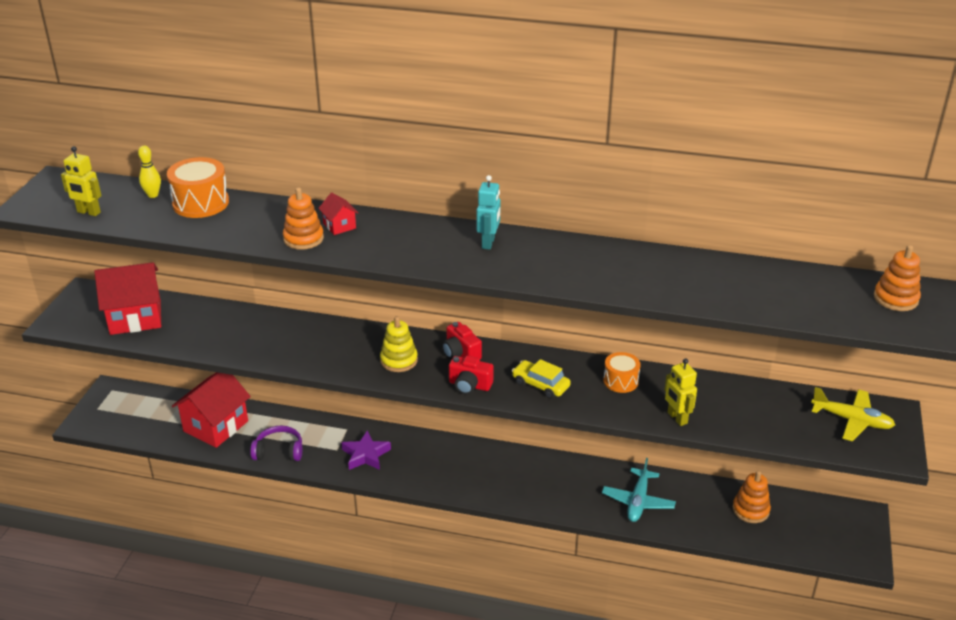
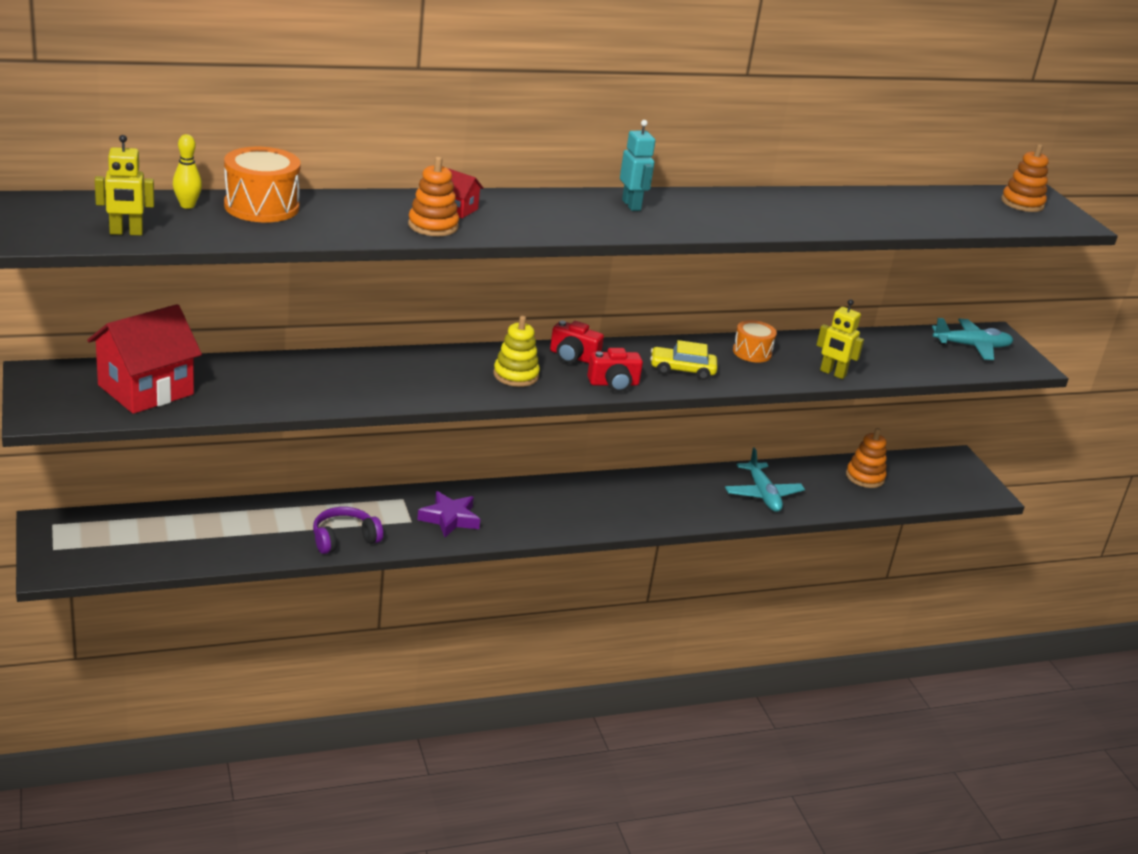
camera: 35 degrees left, 5 degrees down
(216, 426) = (238, 531): red house -> none
(852, 420) = (972, 346): yellow plane -> turquoise plane

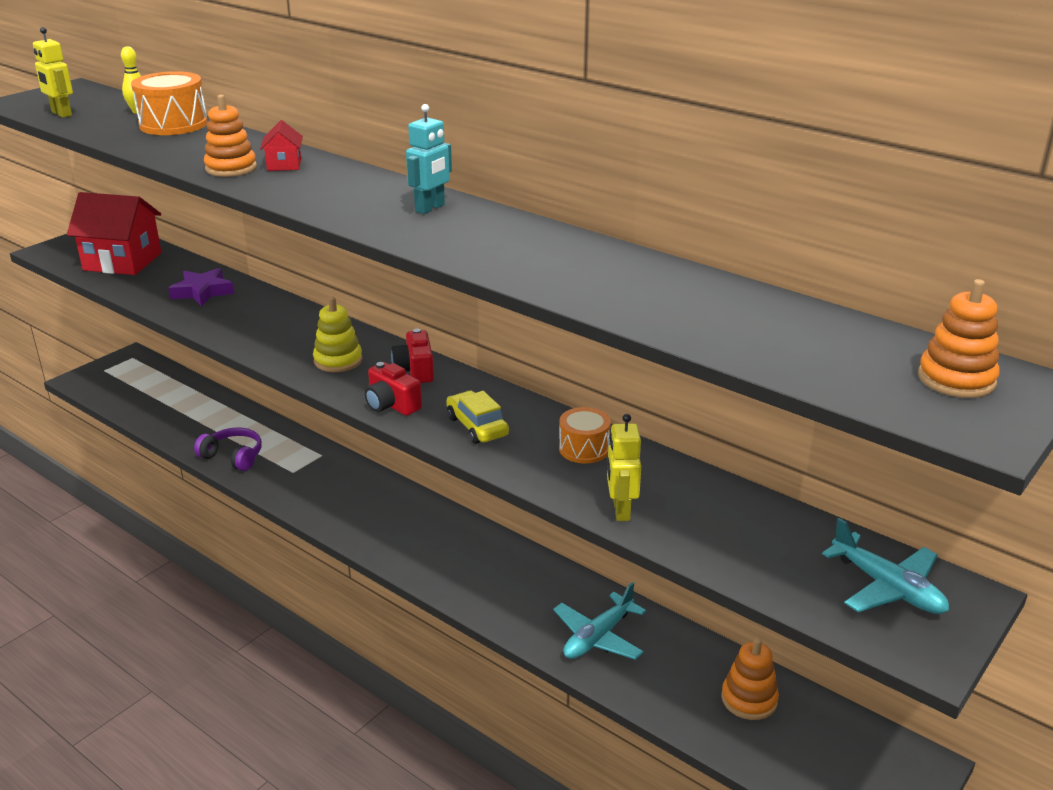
camera: 60 degrees right, 0 degrees up
(449, 518) = (318, 486): purple star -> purple star (203, 292)

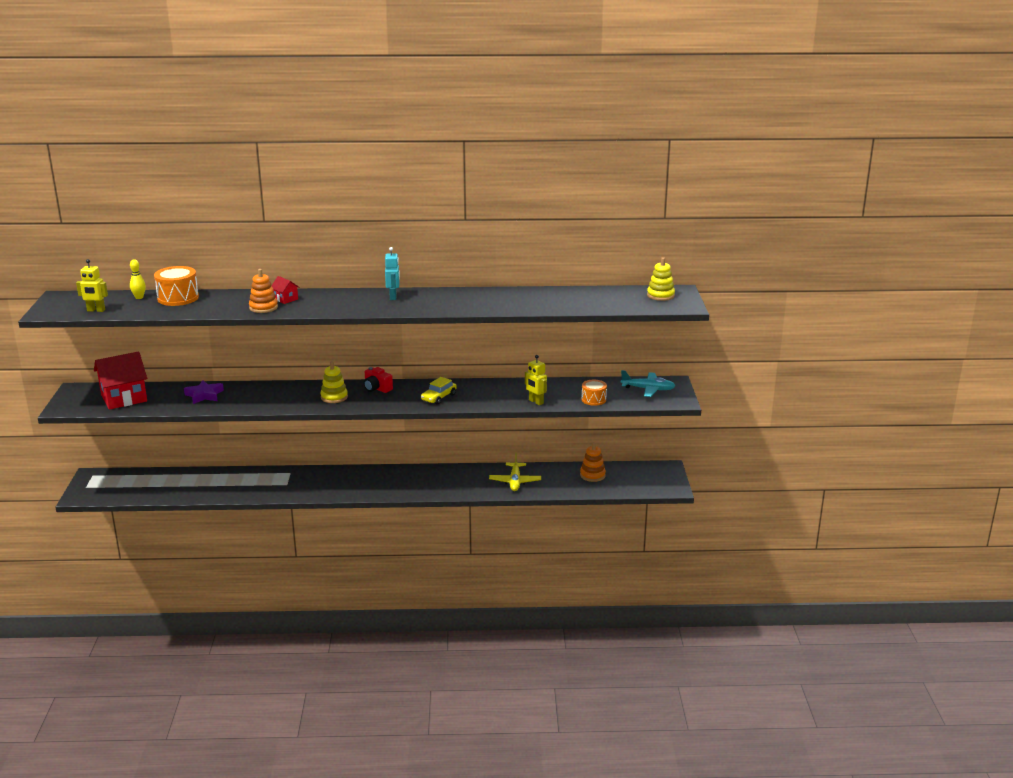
camera: 40 degrees left, 5 degrees down
(233, 456) = (243, 491): purple headphones -> none
(391, 405) = (389, 403): red camera -> none
(477, 426) = (439, 397): yellow car -> yellow car turned 75 degrees counterclockwise
(584, 449) = (493, 389): orange drum -> orange drum (593, 399)
(598, 637) = (515, 481): turquoise plane -> yellow plane
(956, 379) = (660, 295): orange stacking toy -> yellow stacking toy

